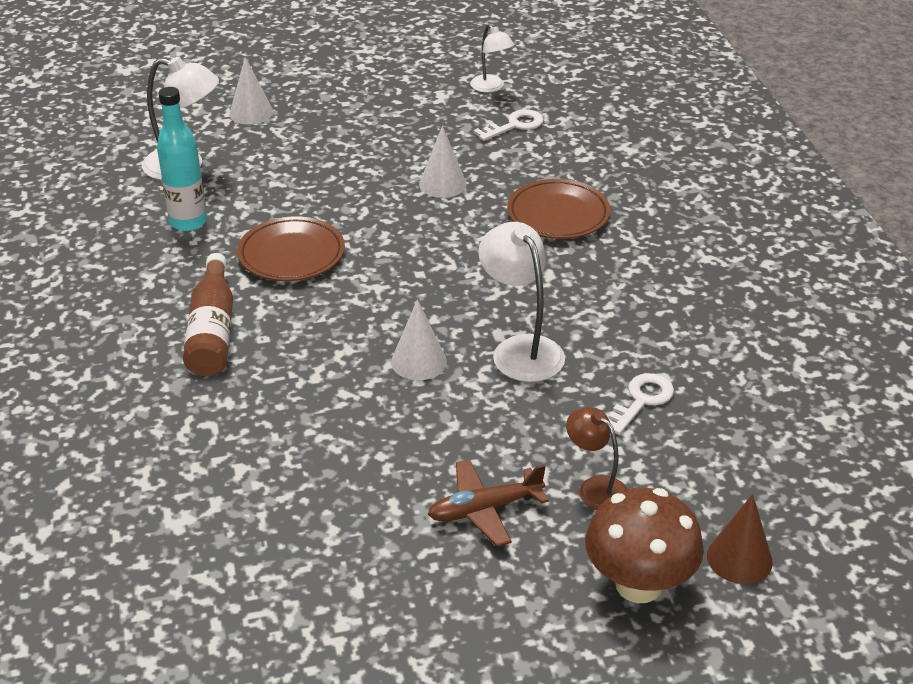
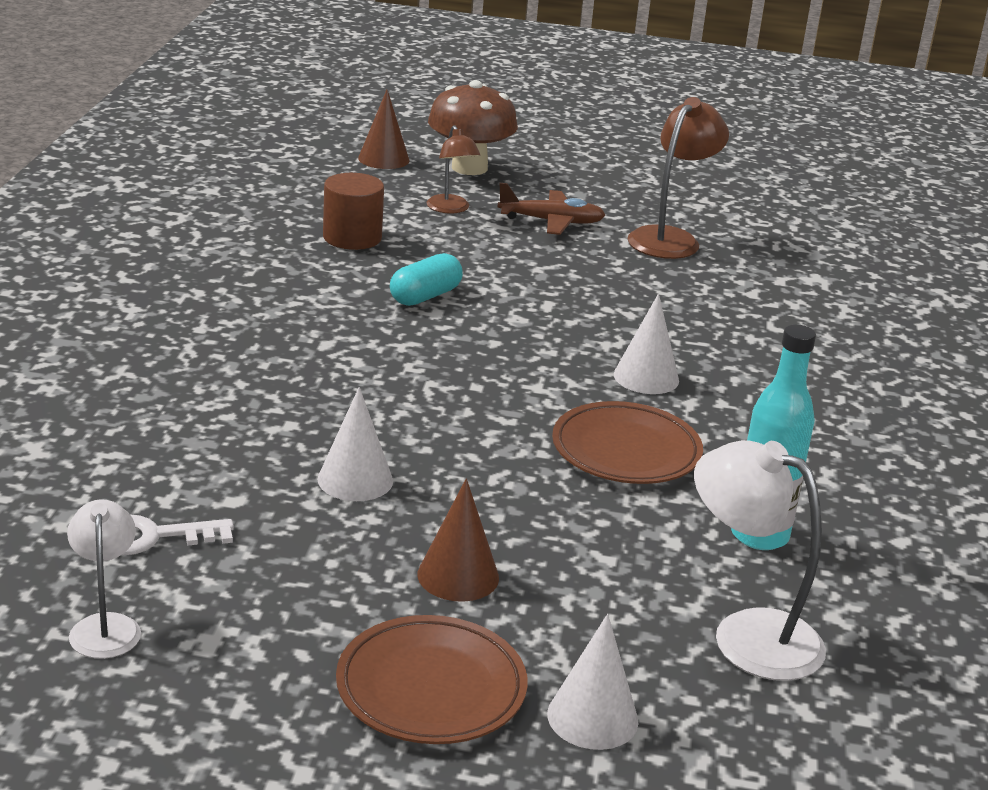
camera: 160 degrees left, 10 degrees down
(212, 331) = (753, 398): brown bottle -> none
(349, 151) = (458, 576): none -> brown cone
(350, 532) = (670, 238): none -> brown lamp
(418, 361) = (538, 315): white cone -> white cone (646, 377)
(520, 349) = (425, 296): white lamp -> turquoise capsule
(558, 214) = (242, 397): brown plate -> brown plate (431, 688)
(641, 401) = (352, 238): white key -> brown cylinder

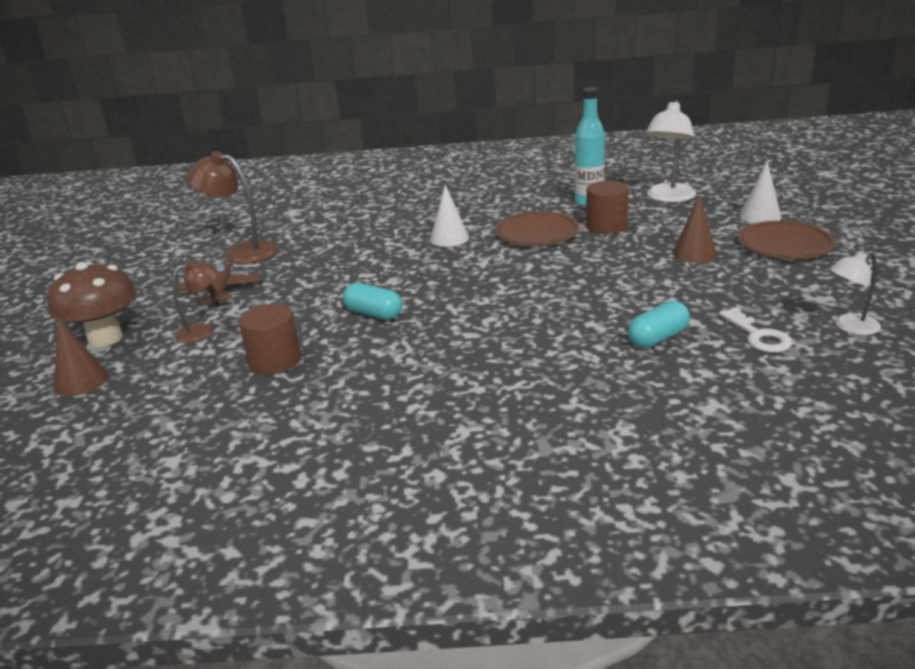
camera: 95 degrees left, 0 degrees up
(212, 460) = (658, 338): none -> turquoise capsule
(355, 480) = (634, 292): white cone -> none
(628, 523) = (606, 226): none -> brown cylinder

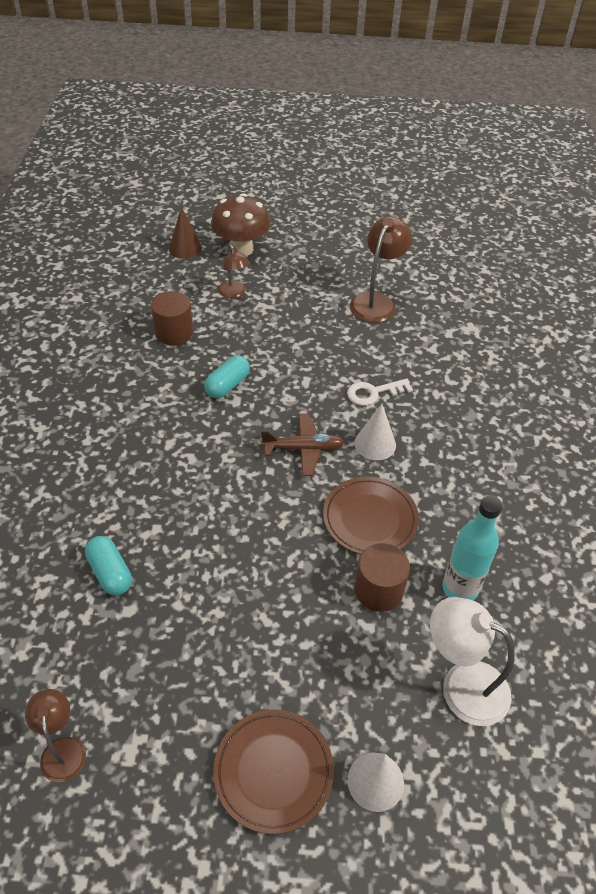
camera: 90 degrees right, 20 degrees up
(221, 291) = (299, 296): brown plane -> brown plane (303, 449)
(694, 253) = (278, 660): brown cone -> none
(758, 335) = (81, 656): white key -> white key (373, 393)
(850, 327) = (62, 749): white lamp -> brown lamp

